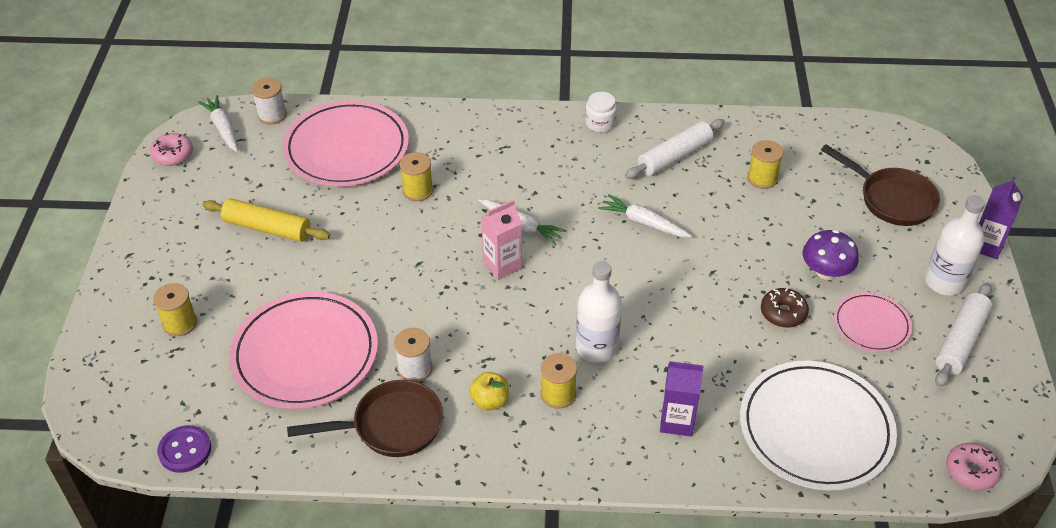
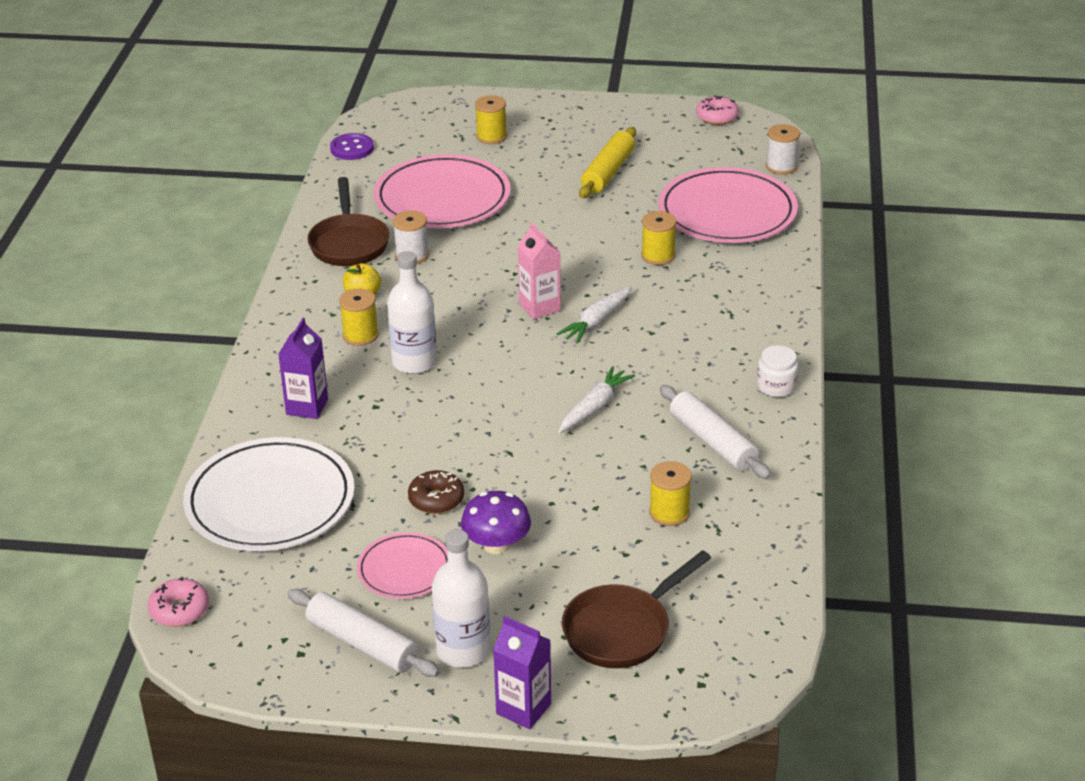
camera: 95 degrees right, 10 degrees down
(223, 128) = (758, 140): white carrot -> none

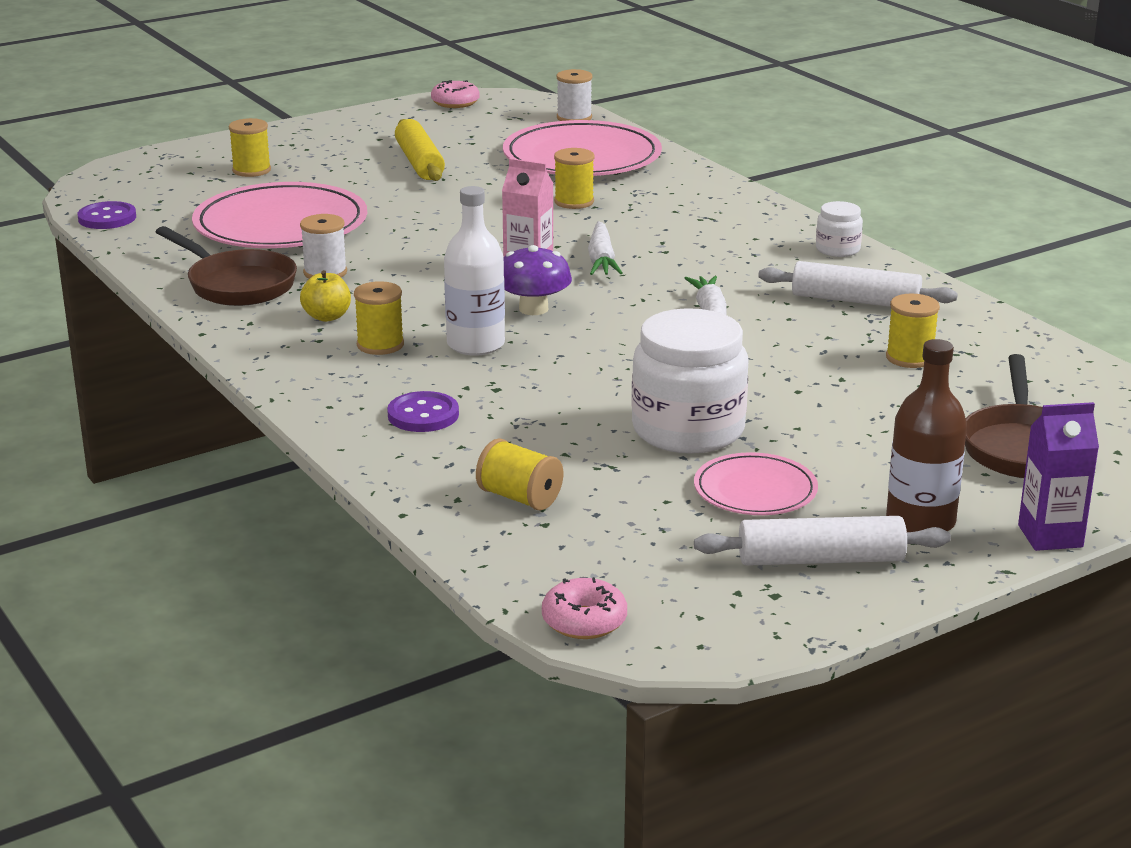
camera: 40 degrees left, 10 degrees down
(270, 501) = (520, 498): white plate -> yellow spool
(307, 407) = (423, 415): purple carton -> purple button
(436, 499) = (688, 430): brown donut -> white jar
(463, 650) = (920, 522): white bottle -> brown bottle
(496, 545) = (805, 438): purple mushroom -> purple mushroom (533, 309)

